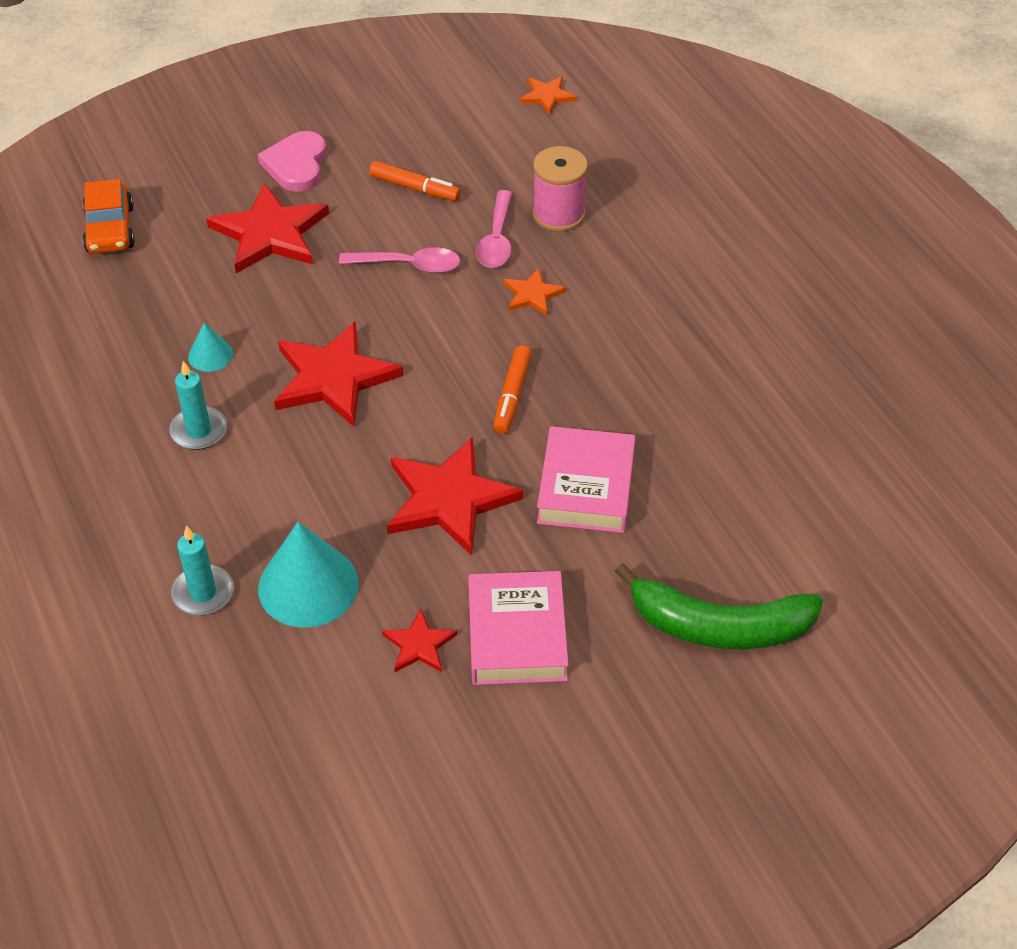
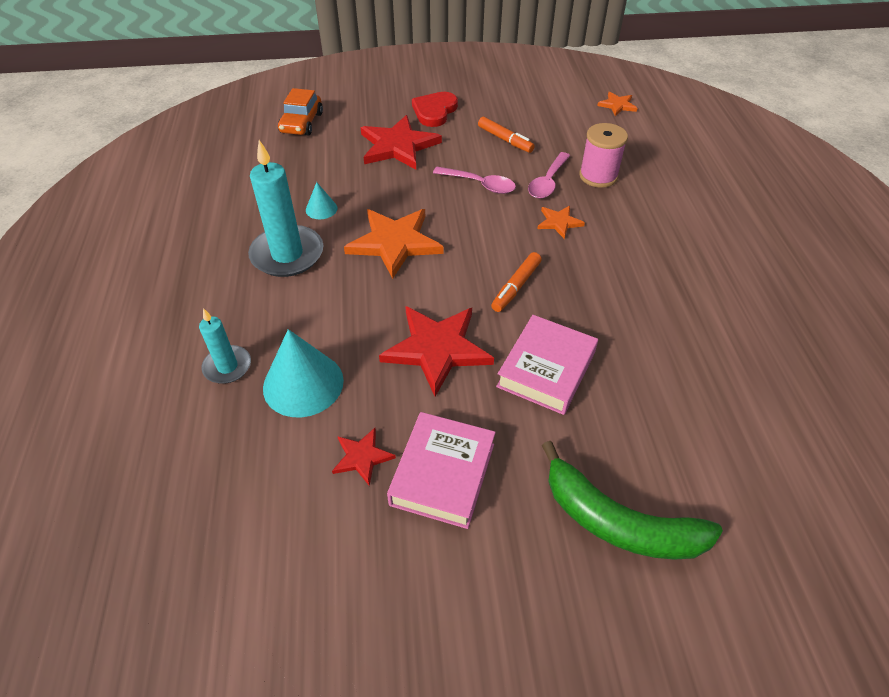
camera: 20 degrees right, 0 degrees up
(199, 431) = (287, 254): turquoise candle -> turquoise candle, size x1.76
(296, 165) = (434, 111): pink heart -> red heart
(334, 377) = (395, 243): red star -> orange star

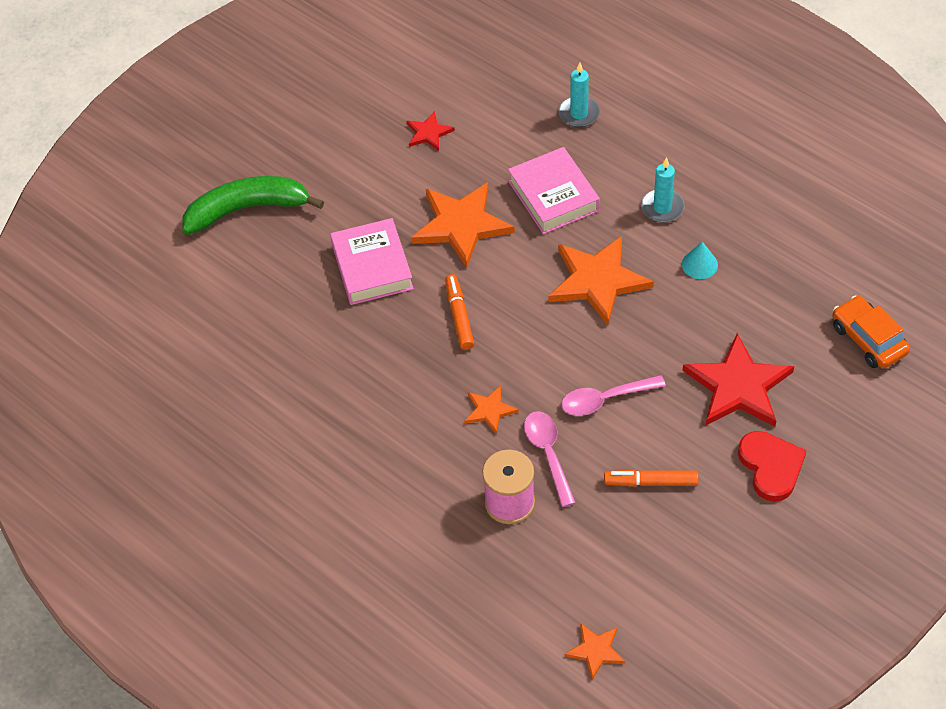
camera: 140 degrees right, 5 degrees up
(287, 254) = (662, 207): turquoise candle -> turquoise candle, size x0.57
(303, 384) = (517, 140): turquoise cone -> none
(437, 349) = (461, 225): red star -> orange star
(443, 474) = (372, 159): pink book -> pink book (553, 196)

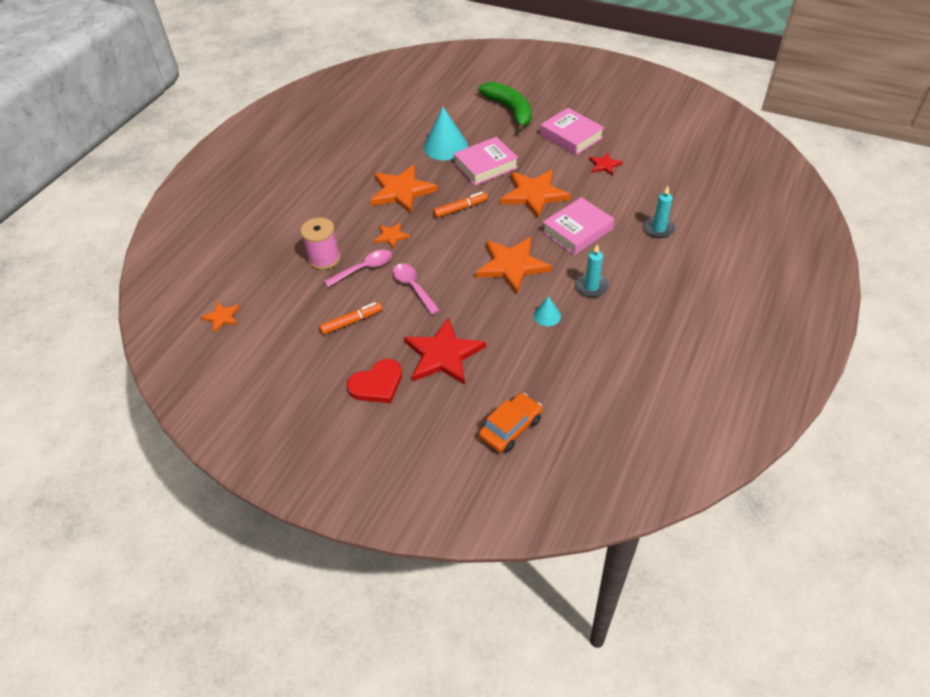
camera: 75 degrees right, 5 degrees down
(302, 308) = (445, 146): none -> turquoise cone
(346, 152) = (571, 136): none -> pink book
(390, 382) = (401, 191): none -> orange star
(651, 482) = (351, 321): orange marker -> orange marker turned 75 degrees clockwise

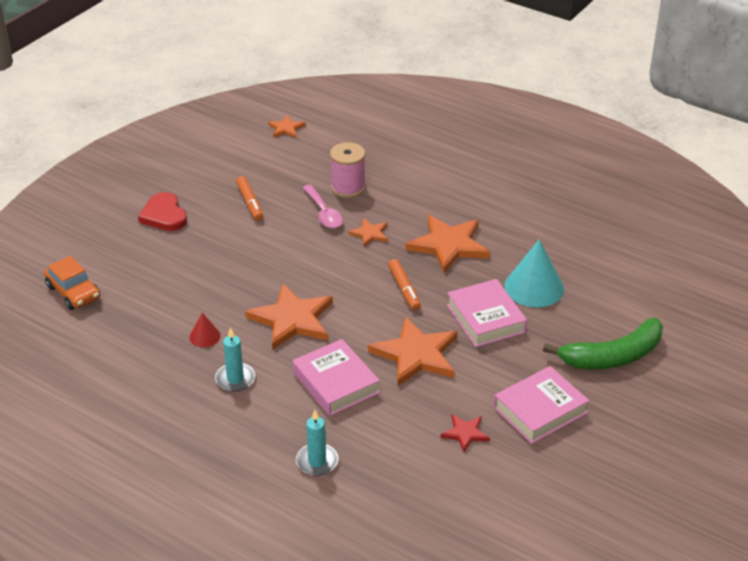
camera: 95 degrees right, 10 degrees down
(413, 287) = (284, 244): pink spoon -> none
(443, 355) = (181, 258): red star -> none
(547, 316) = (205, 336): turquoise cone -> red cone

